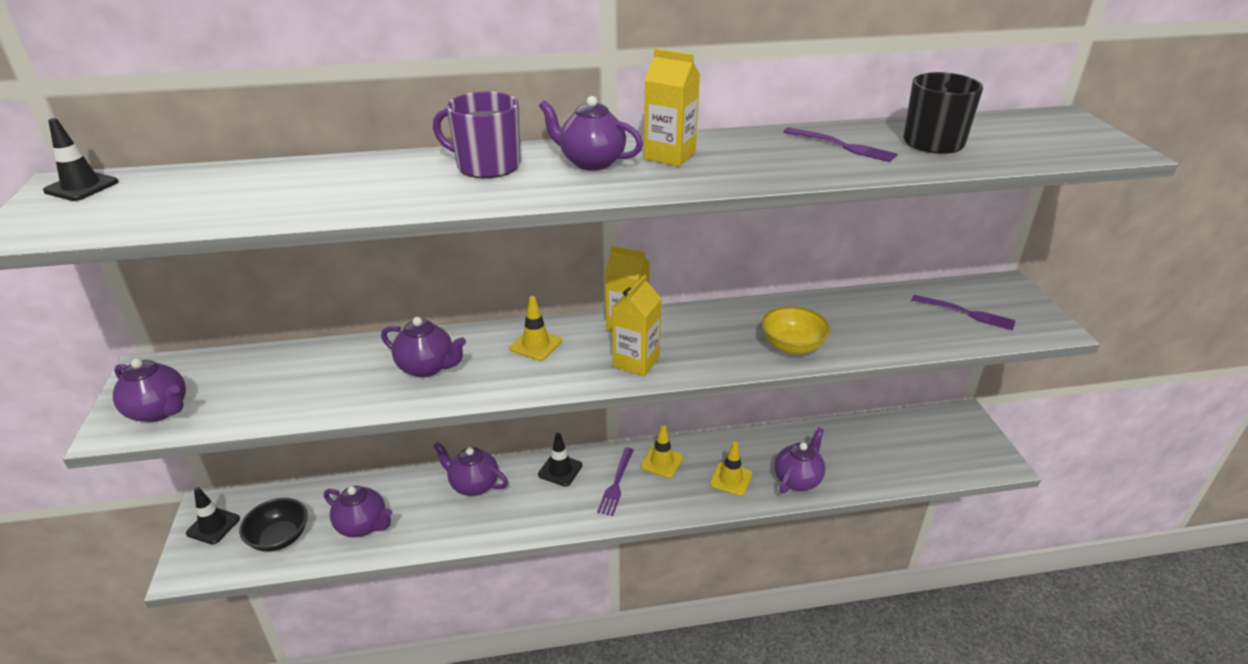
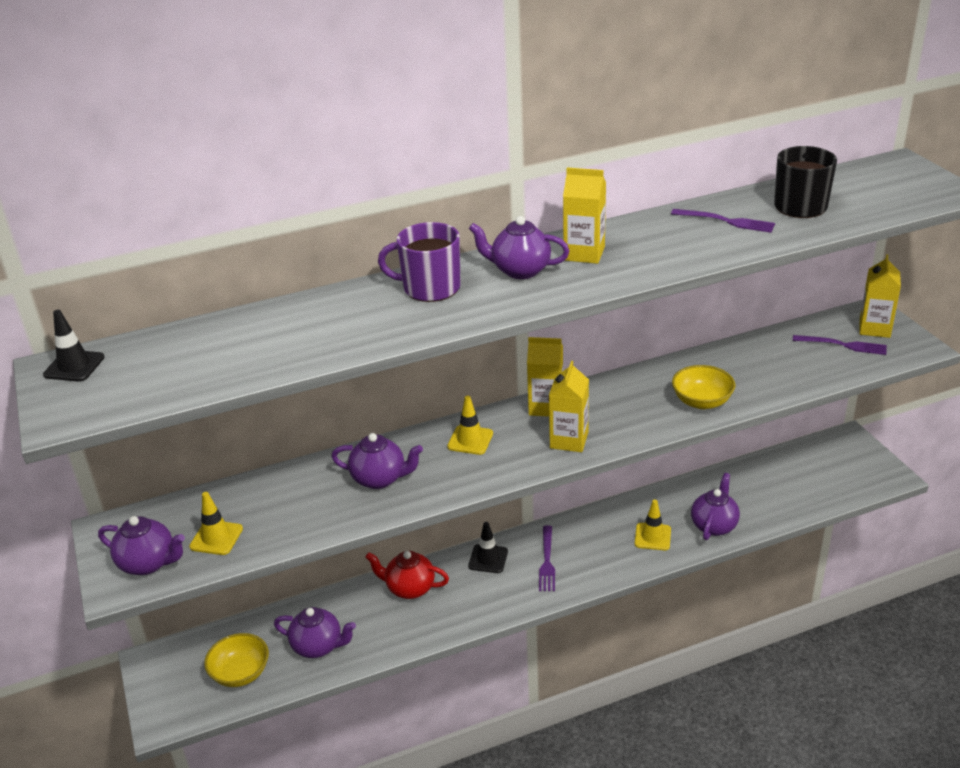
camera: 10 degrees left, 0 degrees up
(213, 526) = (167, 676): black traffic cone -> none
(279, 537) = (240, 673): black bowl -> yellow bowl
(473, 485) = (409, 588): purple teapot -> red teapot
(662, 462) = (582, 533): yellow traffic cone -> yellow traffic cone (216, 538)
(1006, 301) = (874, 328): none -> yellow carton

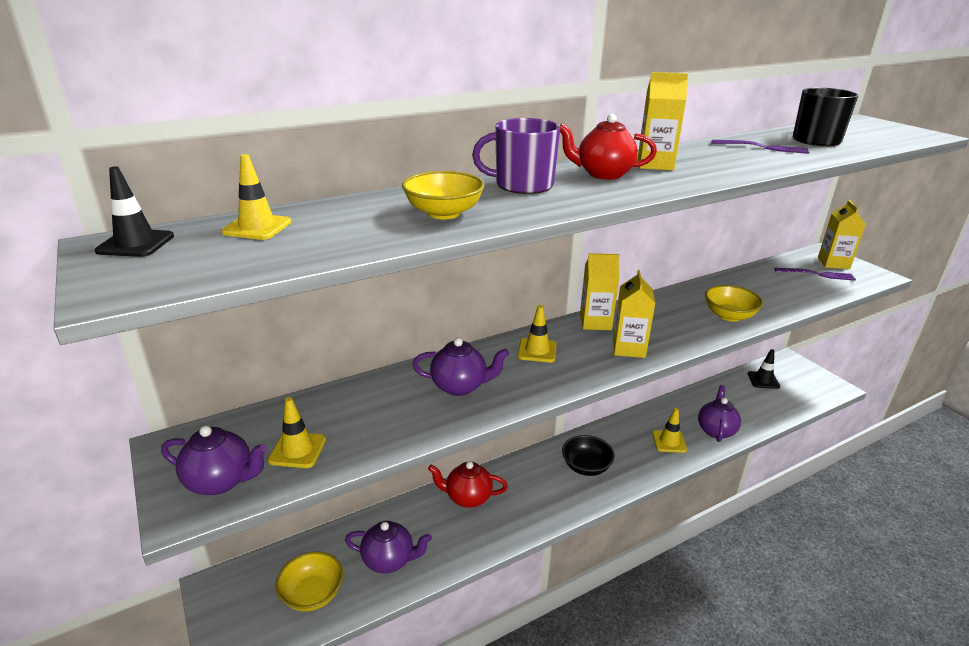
camera: 10 degrees left, 5 degrees down
(173, 347) = (257, 227): none -> yellow traffic cone
(339, 329) = (443, 213): none -> yellow bowl
(488, 559) = (533, 467): black traffic cone -> black traffic cone (763, 380)
(520, 270) = (603, 174): purple teapot -> red teapot
(547, 561) = (586, 467): purple fork -> black bowl

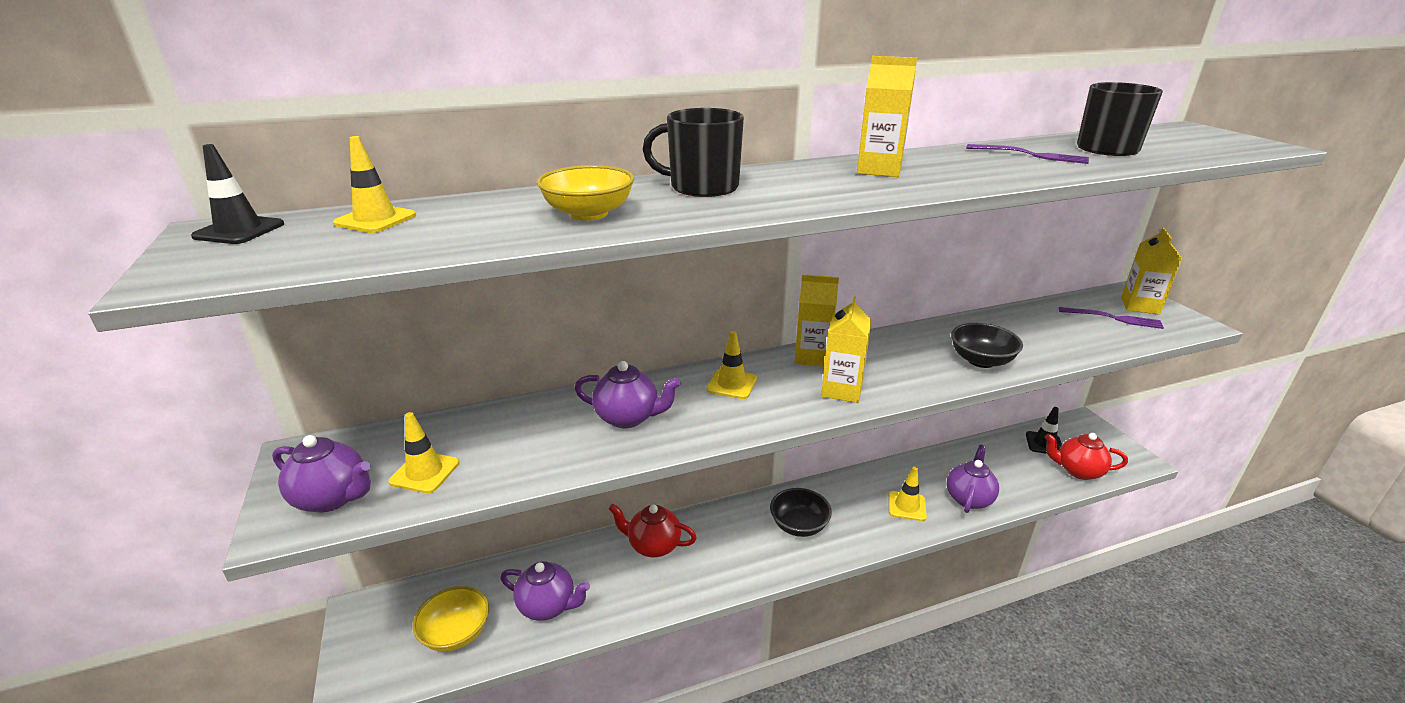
camera: 10 degrees right, 0 degrees up
(522, 185) = (702, 187): purple mug -> black mug
(603, 174) = (807, 179): red teapot -> red teapot (1078, 471)
(729, 316) = (981, 360): yellow bowl -> black bowl

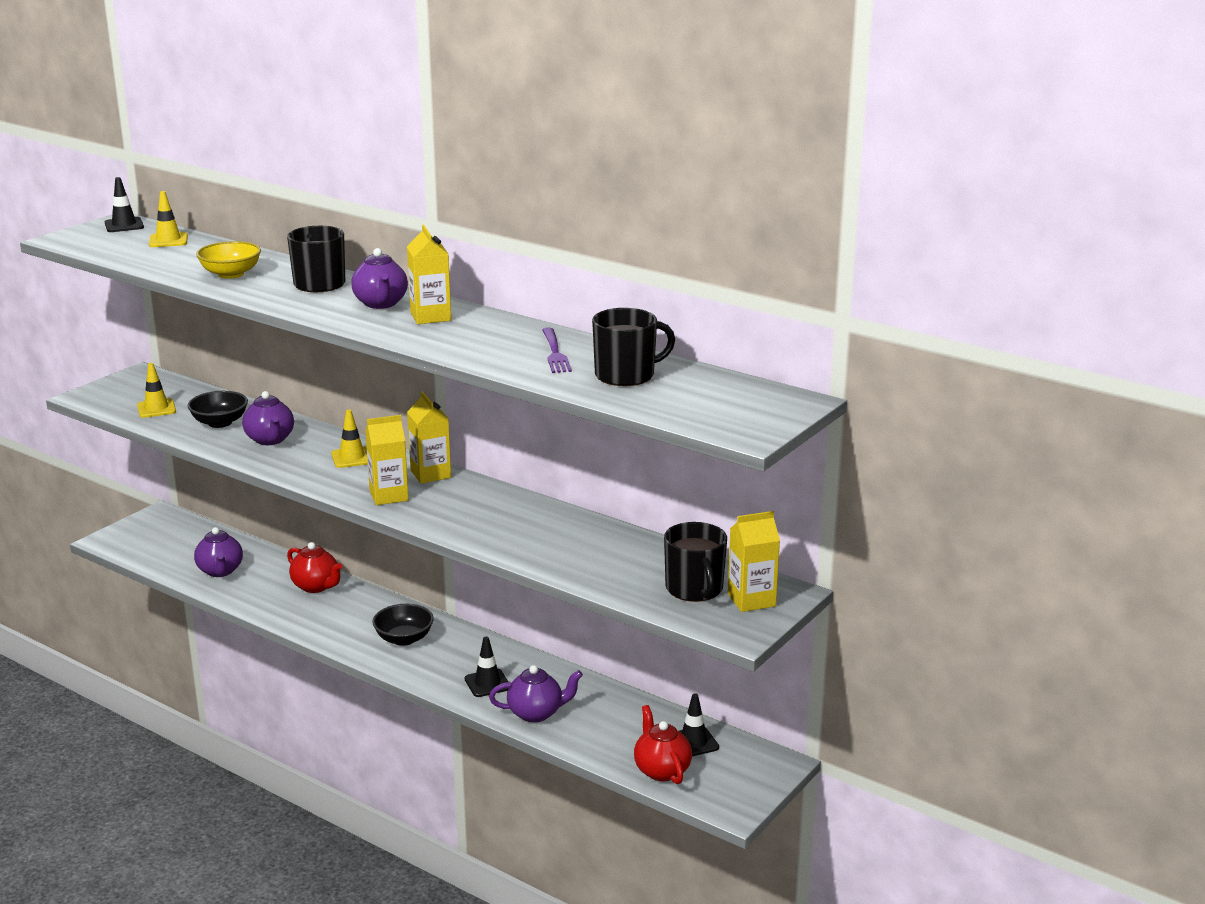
camera: 55 degrees right, 5 degrees down
(332, 498) = (114, 397): purple teapot -> purple teapot (381, 303)
(456, 633) = (171, 551): yellow bowl -> none
(653, 545) = (316, 586): red teapot -> red teapot turned 150 degrees clockwise
(907, 506) = (487, 683): yellow traffic cone -> black traffic cone
(981, 360) = (508, 539): black bowl -> black bowl (220, 422)
(1114, 318) = (694, 589): purple fork -> black mug

